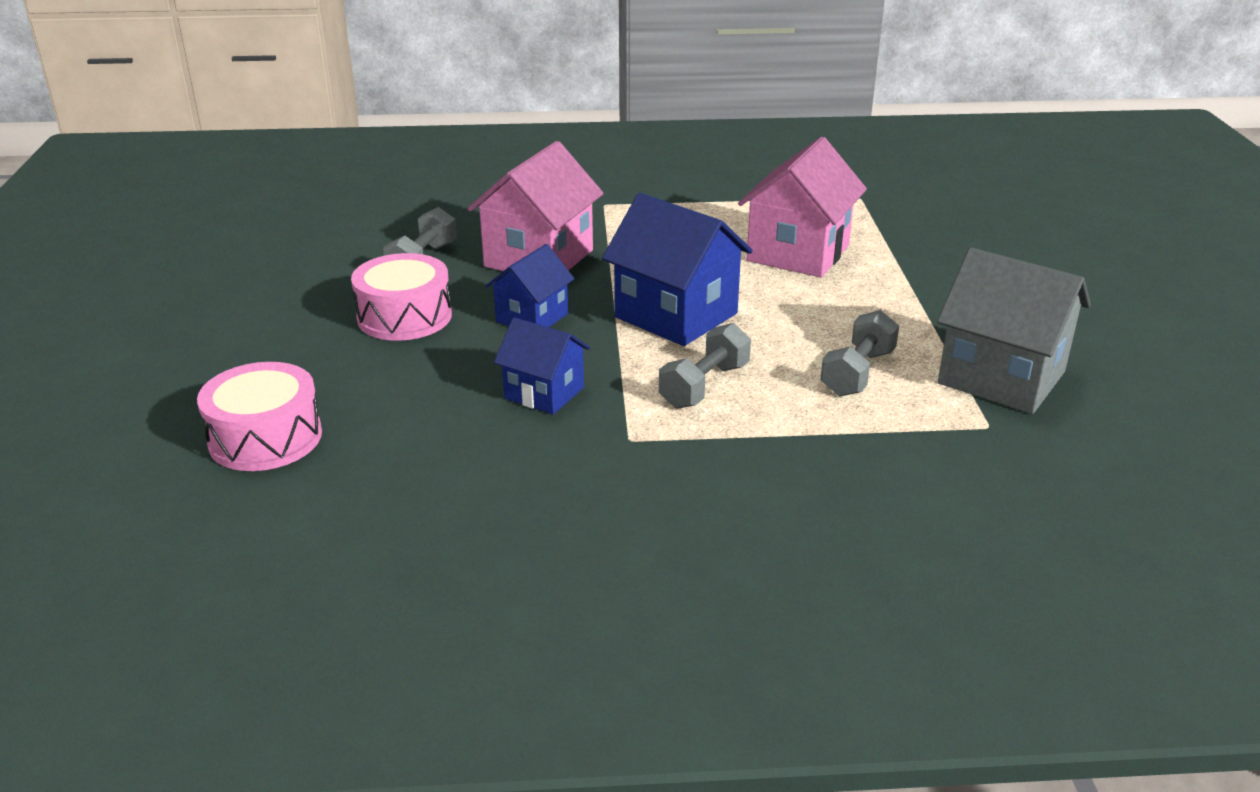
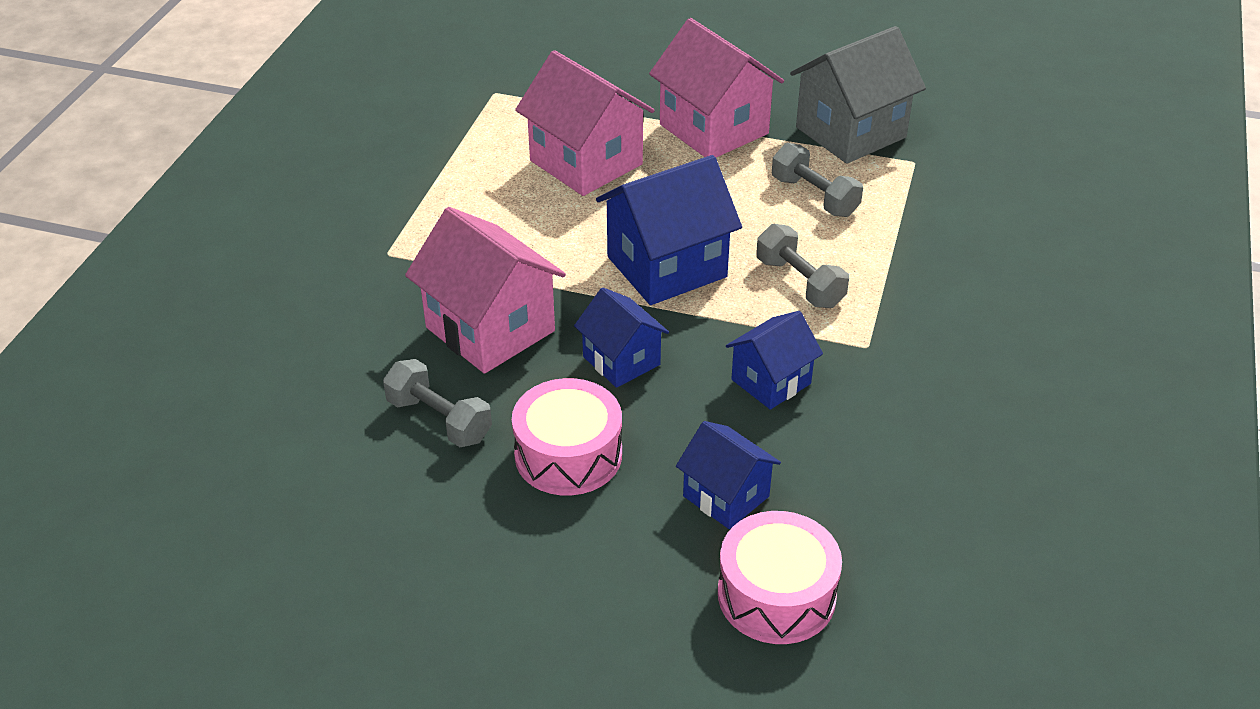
camera: 70 degrees left, 10 degrees up
(380, 394) = (726, 496): none -> blue house
(918, 301) = (713, 129): none -> pink house

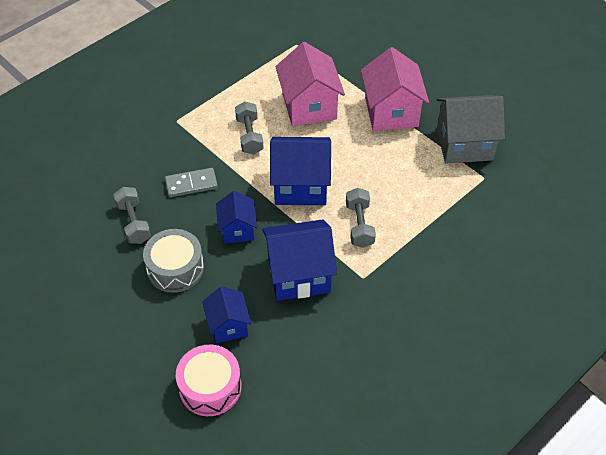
camera: 30 degrees right, 10 degrees up
(490, 329) = (191, 184): pink house -> grey domino
(568, 455) = (175, 268): pink drum -> grey drum
(771, 381) = (299, 275): blue house -> blue house, size x1.69
(814, 196) = (410, 176): grey dumbbell -> grey dumbbell (249, 136)

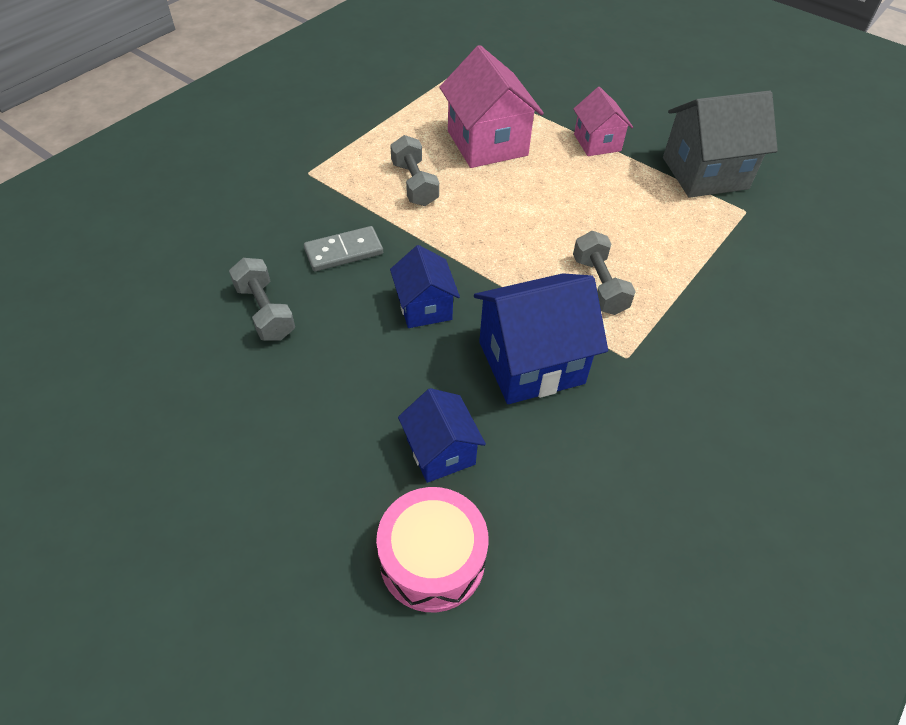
camera: 10 degrees left, 0 degrees up
(175, 268) = (340, 372): grey drum -> none
(300, 186) = (501, 241): blue house -> none
(391, 112) = (597, 142): pink house -> pink house, size x0.59

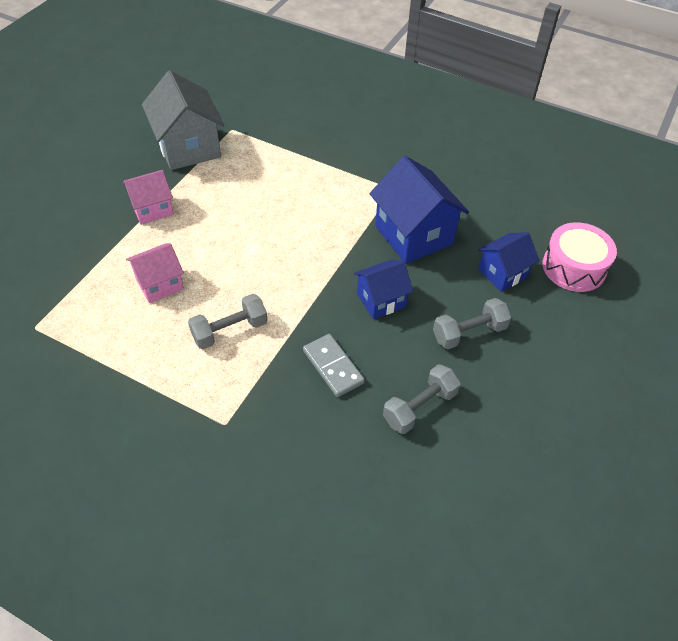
camera: 100 degrees left, 0 degrees up
(487, 143) = (159, 284): pink house -> pink house, size x0.59
(599, 285) = (329, 204): grey dumbbell -> grey dumbbell (469, 332)

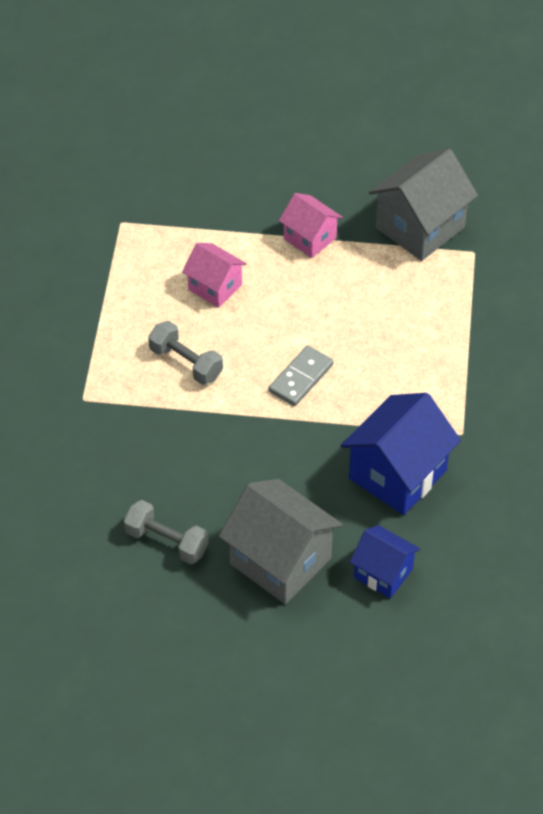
camera: 70 degrees right, 0 degrees up
(333, 366) = (182, 458): grey domino -> grey domino (301, 378)
(381, 300) = (286, 472): blue house -> none
(469, 332) = (280, 561): grey dumbbell -> grey house
(574, 267) = (430, 642): pink drum -> none

